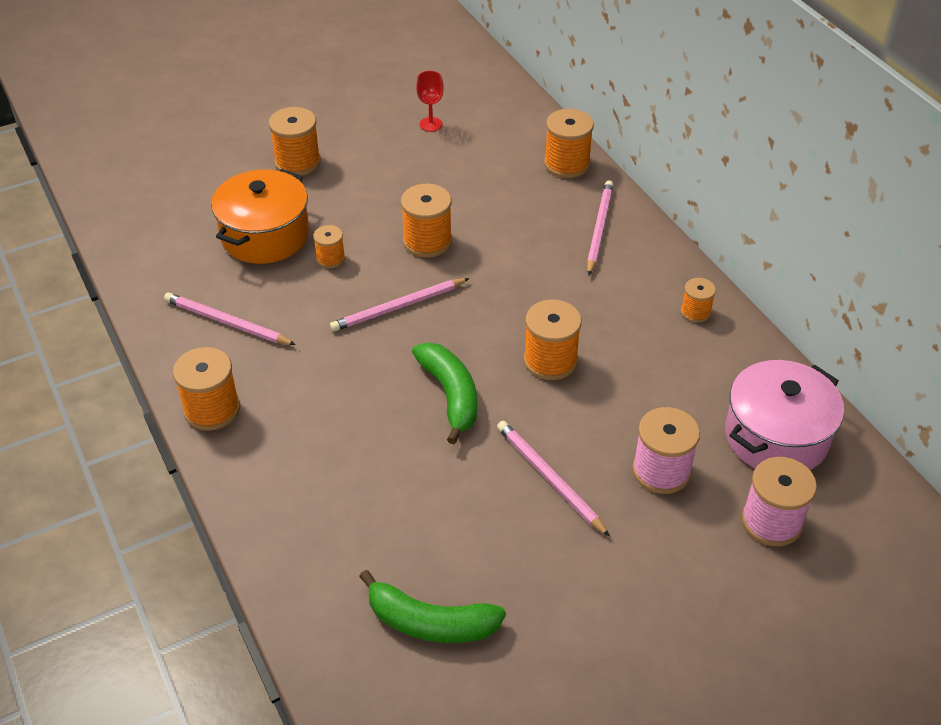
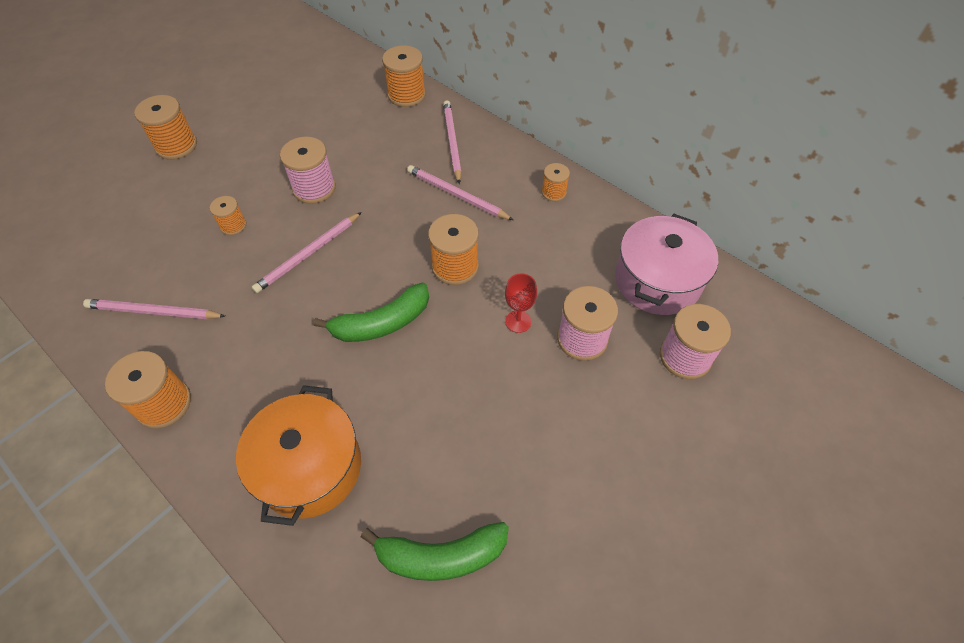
camera: 20 degrees left, 10 degrees up
(265, 235) = (166, 219): orange pot -> orange pot (310, 467)
(427, 241) = (314, 188): orange spool -> pink spool
(431, 124) = (283, 87): red goblet -> red goblet (518, 321)
(450, 395) = (382, 323): green banana -> green banana turned 105 degrees clockwise
(549, 478) = (494, 375): pink pencil -> pink pencil (456, 195)

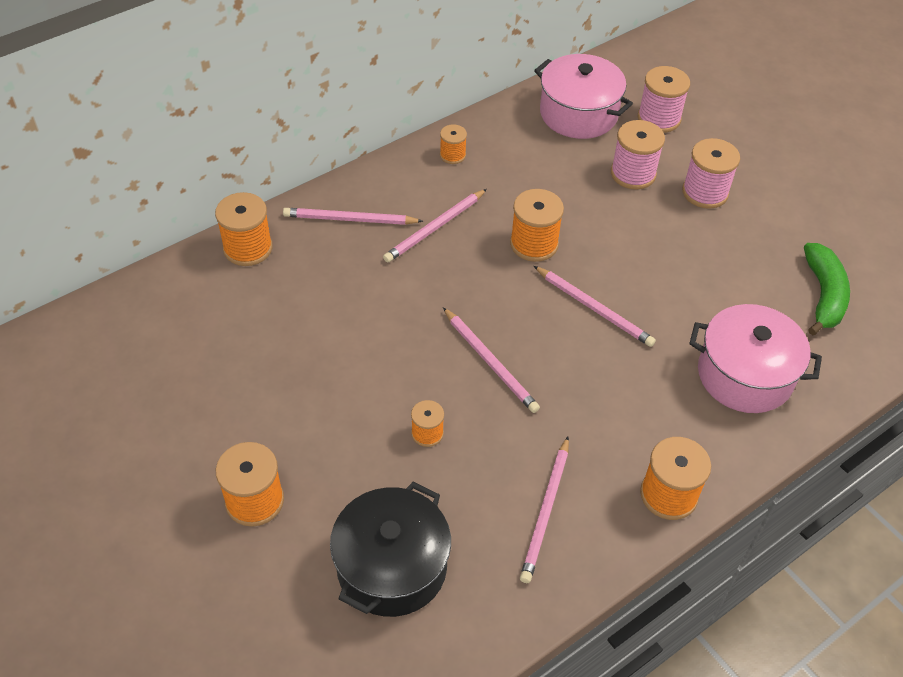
camera: 80 degrees left, 5 degrees down
(114, 225) = (391, 566): none -> black pot
(310, 467) = (745, 375): orange pot -> pink pot
(314, 188) = (387, 351): pink spool -> pink spool (705, 192)
(382, 323) = (594, 308): green banana -> pink pencil
(518, 321) = (608, 211): red goblet -> none

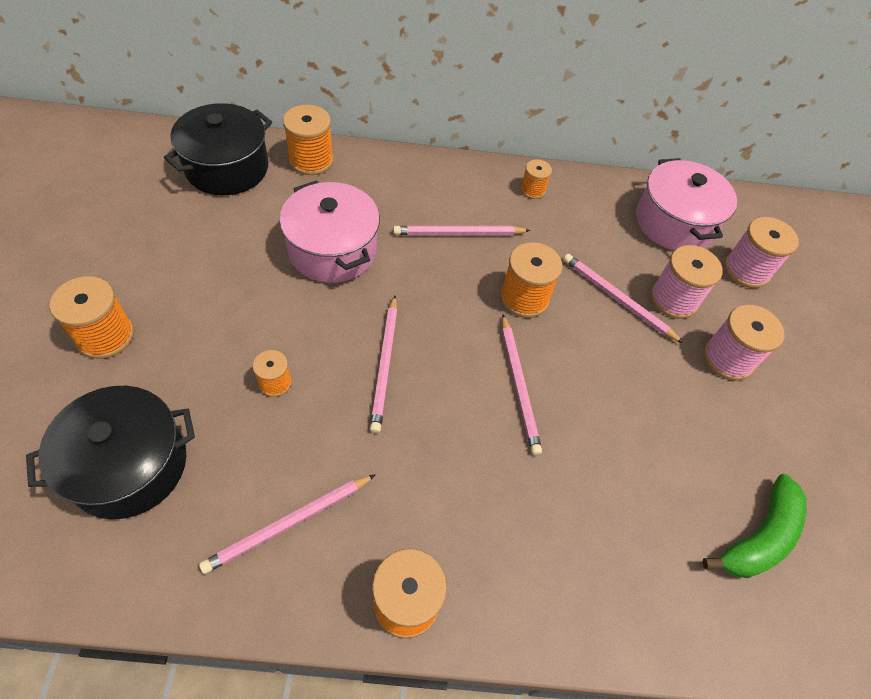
camera: 35 degrees right, 5 degrees up
(182, 303) = (227, 168): none -> black pot
(349, 219) = (403, 186): pink pencil -> pink pencil (617, 299)
(745, 375) = (597, 550): pink pot -> pink pot (333, 250)

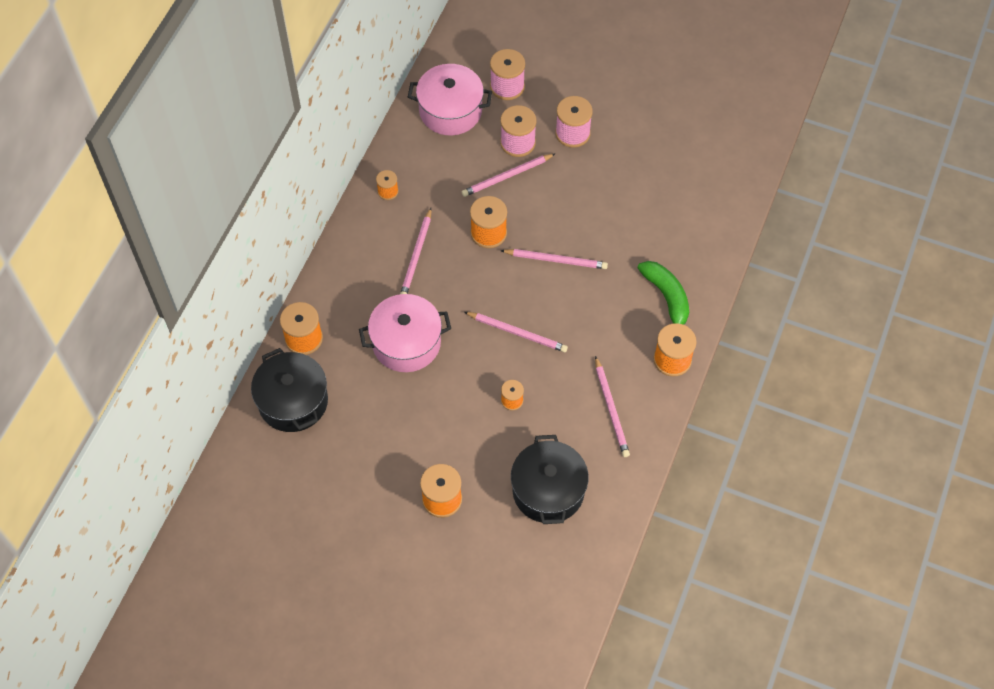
camera: 65 degrees left, 5 degrees up
(758, 537) = (687, 175): green banana -> green banana (666, 297)

